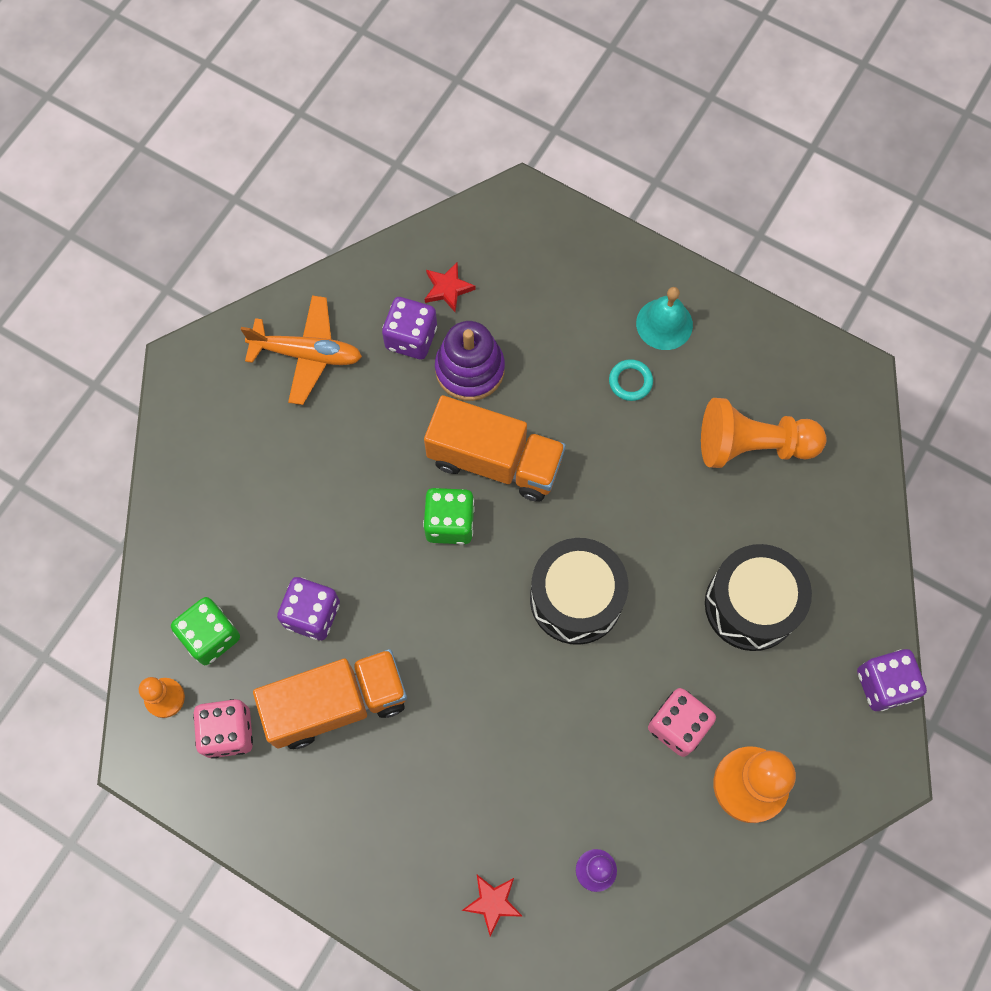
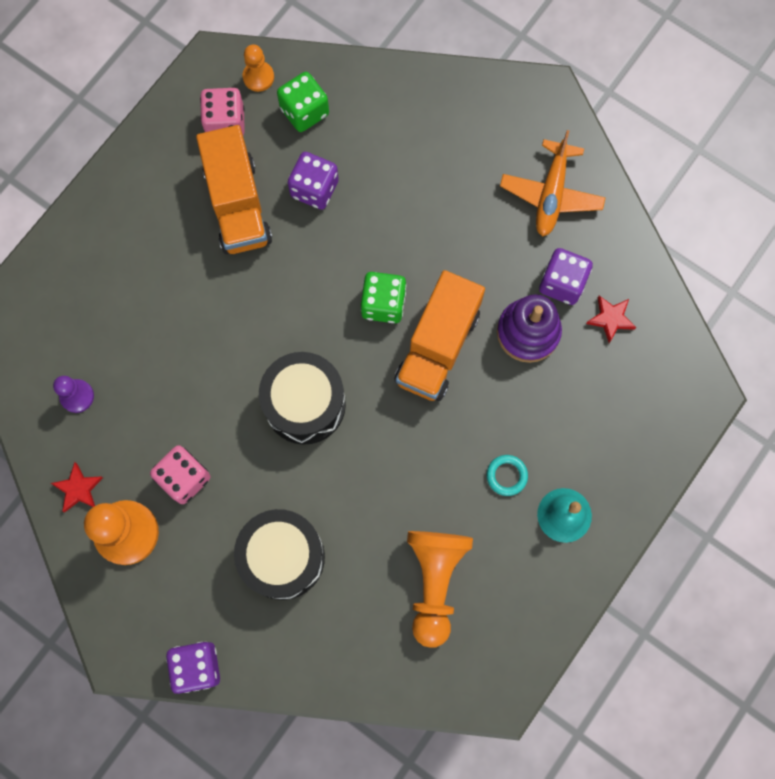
camera: 95 degrees right, 5 degrees up
(493, 903) = (64, 313): red star -> red star (78, 489)

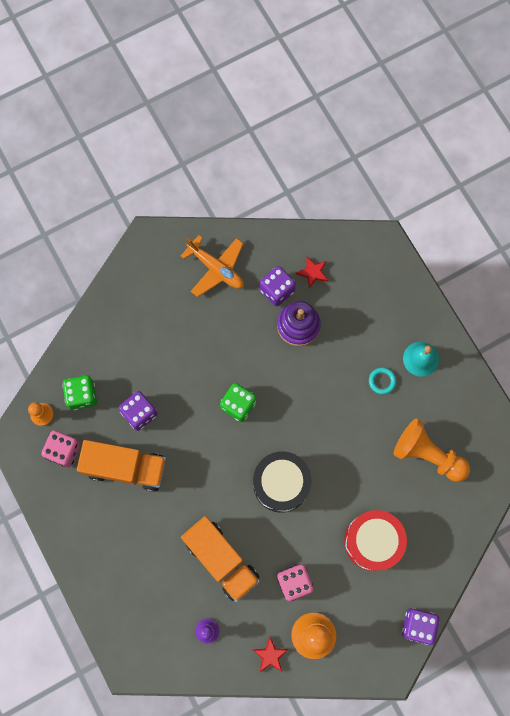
camera: 65 degrees left, 0 degrees up
(283, 557) = (372, 541): black drum -> red drum
(437, 347) = (282, 384): orange truck -> orange truck (221, 559)

